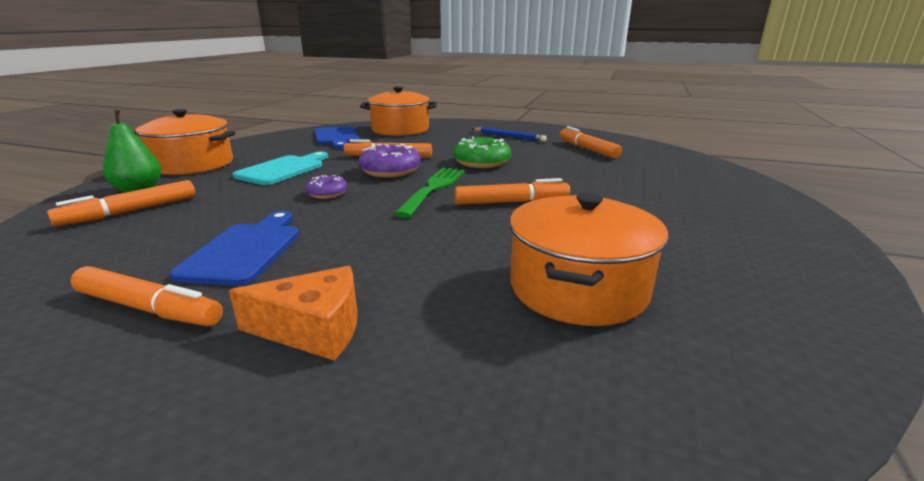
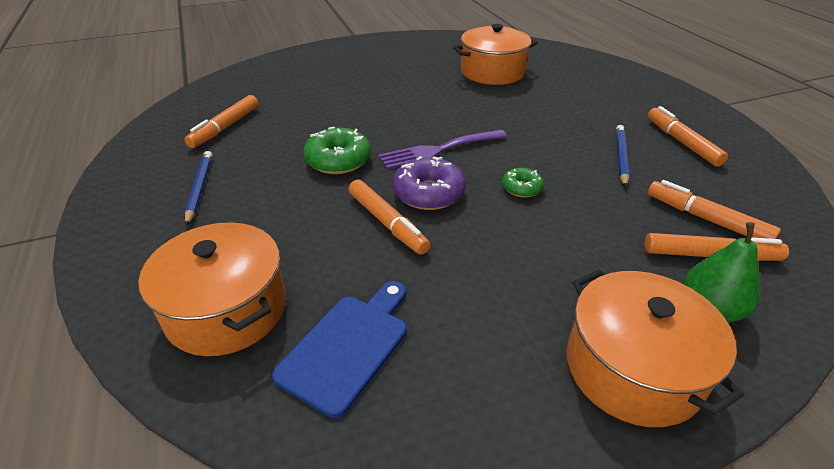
camera: 130 degrees left, 15 degrees up
(245, 250) = (621, 157): blue cutting board -> blue pencil
(283, 169) = (522, 264): turquoise cutting board -> none
(314, 329) = (610, 103): orange cheese -> none
(327, 193) = (522, 188): purple donut -> green donut
(434, 188) = (438, 150): green fork -> purple fork
(511, 202) = (420, 114): orange marker -> orange marker (706, 219)

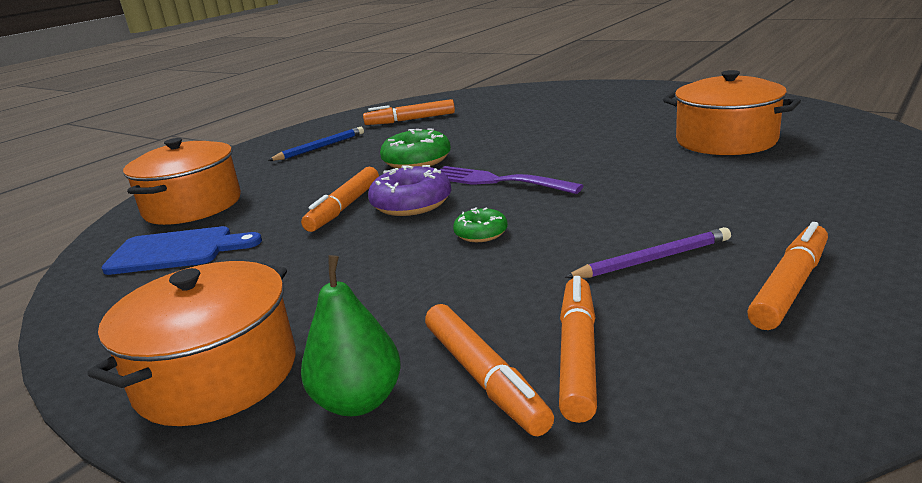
camera: 60 degrees right, 15 degrees down
(621, 157) = (653, 259): blue pencil -> purple pencil

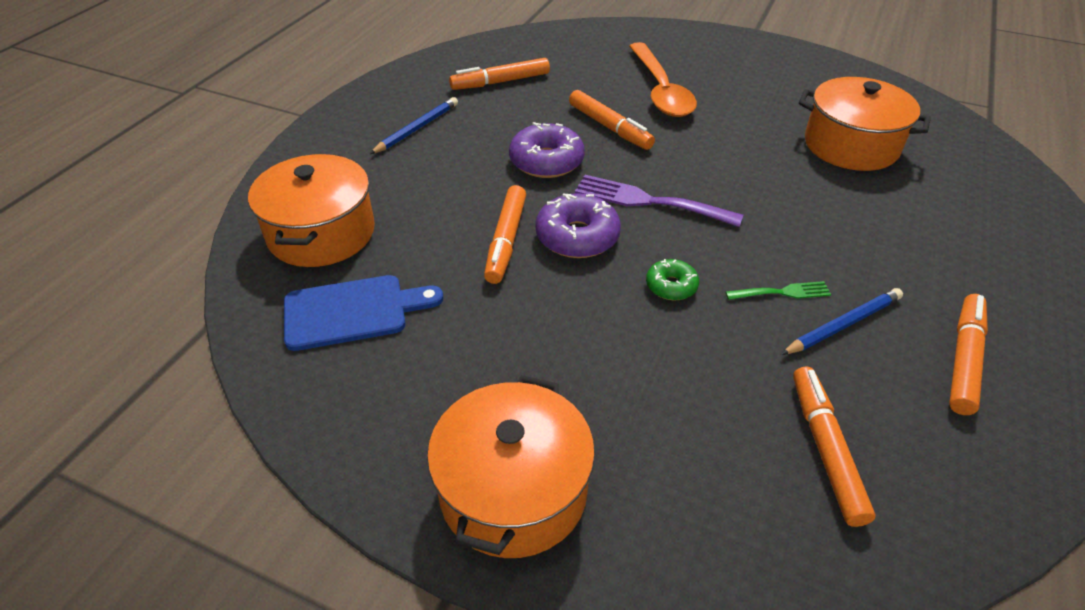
camera: 15 degrees left, 20 degrees up
(358, 401) = (665, 515): green pear -> none
(417, 161) = (546, 161): green donut -> purple donut
(484, 377) = (759, 479): orange marker -> orange marker (609, 127)
(551, 117) = (660, 90): none -> orange spoon
(596, 237) = (782, 292): none -> green fork
(653, 259) = (843, 324): purple pencil -> blue pencil

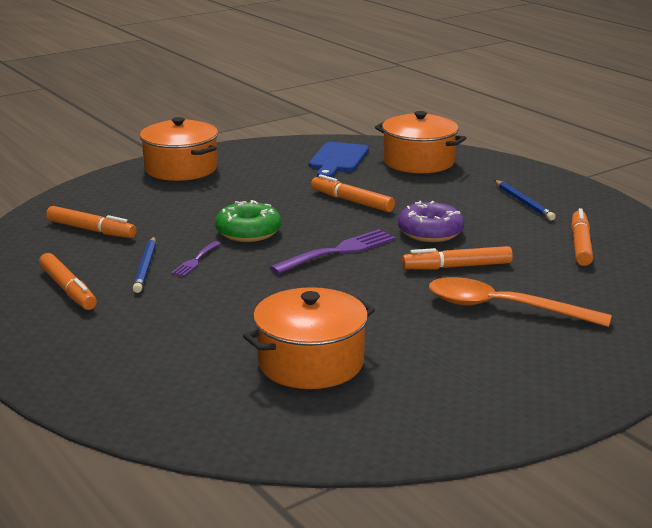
camera: 120 degrees right, 20 degrees down
(577, 237) = (329, 220): purple donut -> none
(671, 286) = (248, 232): green donut -> green donut, size x1.73
(782, 292) = (196, 260): green fork -> purple fork

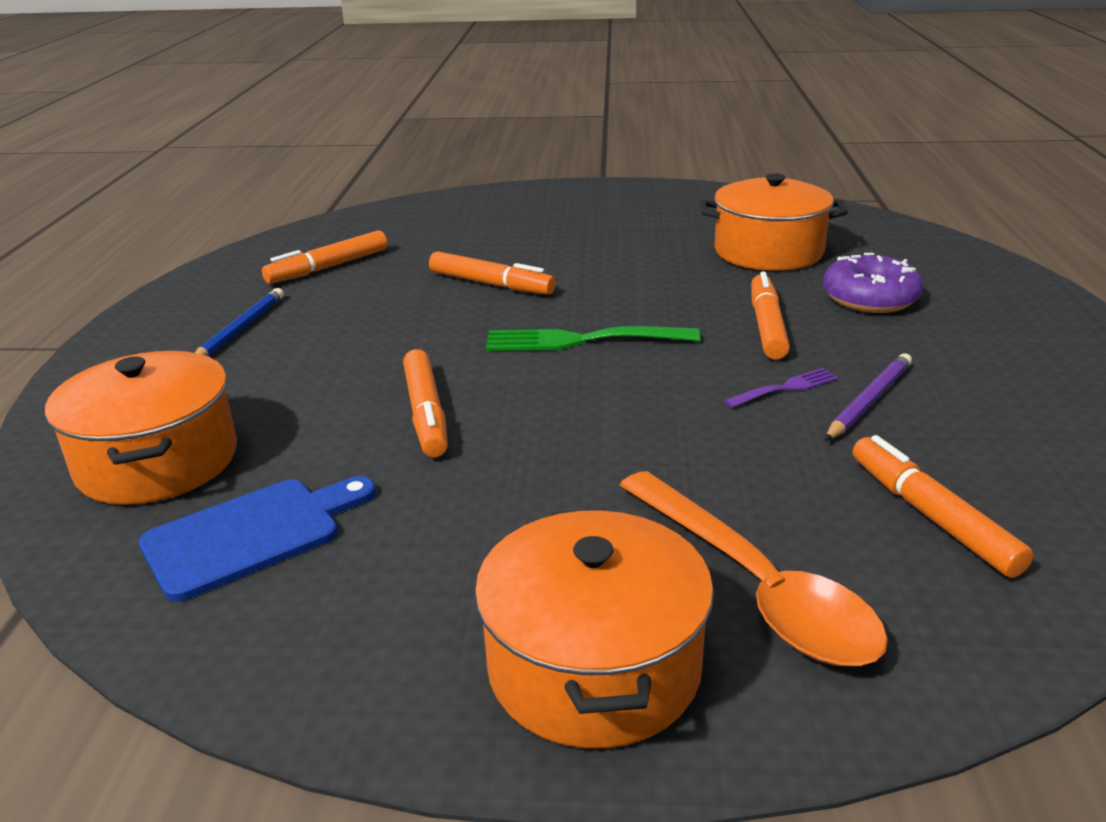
camera: 140 degrees left, 5 degrees up
(68, 289) = (1008, 401): orange marker -> orange marker (766, 326)
(146, 267) = (869, 401): blue pencil -> purple pencil
(248, 232) = (658, 411): green donut -> none
(338, 251) = (581, 340): purple fork -> green fork
(430, 232) = (432, 328): purple donut -> purple donut (870, 298)
(503, 308) = (530, 242): orange spoon -> orange spoon (754, 585)

